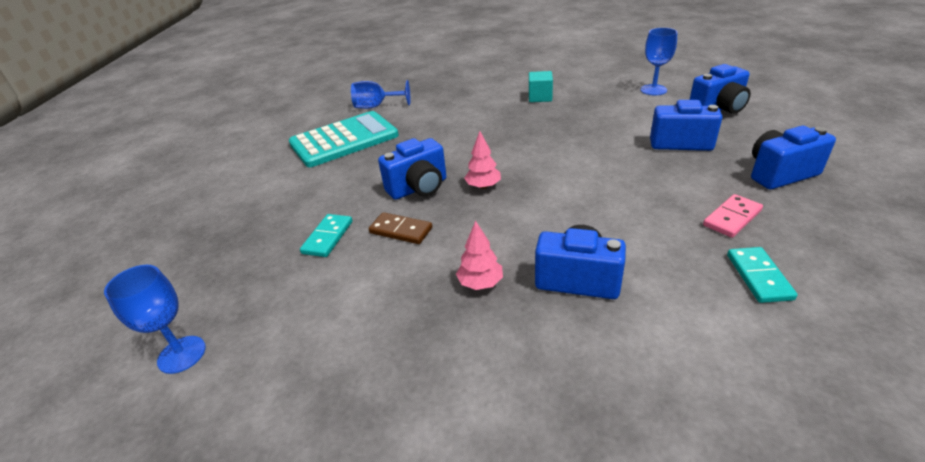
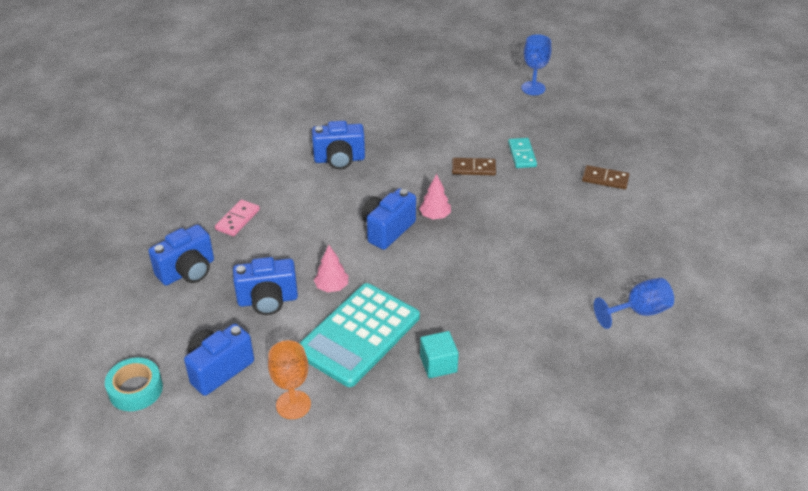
camera: 155 degrees right, 5 degrees up
(277, 194) = (605, 179): none -> brown domino
(344, 140) = (616, 248): turquoise calculator -> turquoise calculator (358, 335)
(419, 188) = (488, 205): blue camera -> blue camera (387, 230)
(480, 283) = (397, 147): pink tree -> pink tree (332, 287)
(653, 90) = (293, 405): blue goblet -> orange goblet
(759, 276) = (231, 180): turquoise domino -> none
(789, 105) = (135, 389): none -> turquoise tape

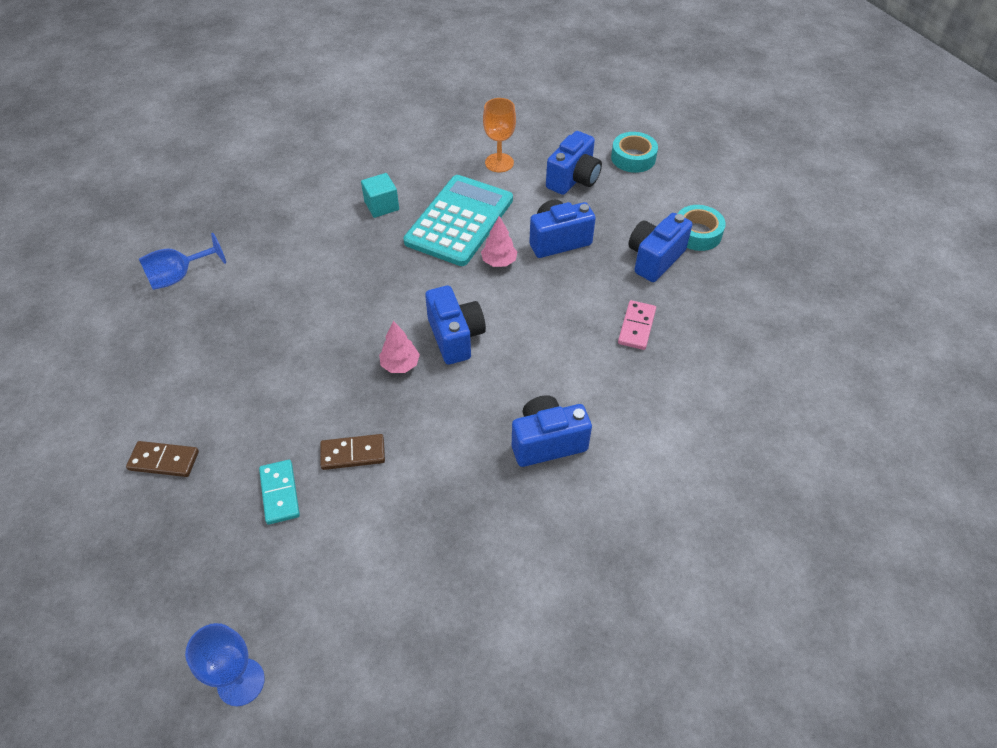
camera: 170 degrees right, 10 degrees up
(131, 290) = (697, 233): none -> turquoise tape
(387, 230) = (455, 337): blue camera -> blue camera turned 45 degrees counterclockwise

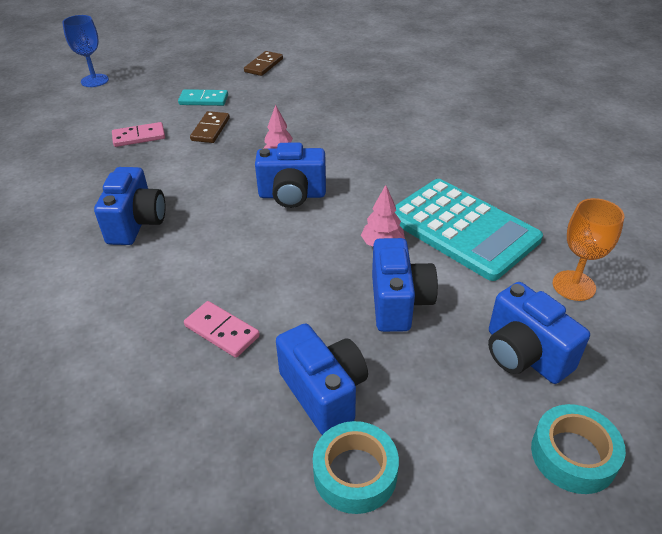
camera: 110 degrees right, 10 degrees down
(179, 276) = (438, 76): blue goblet -> none
(381, 206) = (503, 180): turquoise cube -> none
(390, 524) = (139, 137): none -> pink domino

